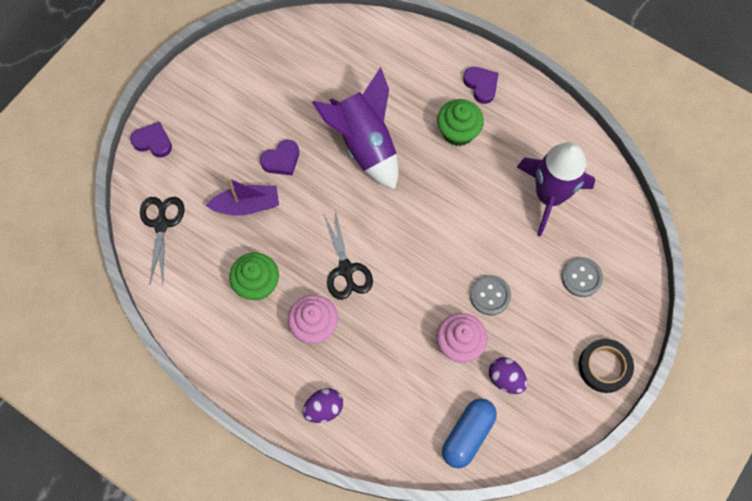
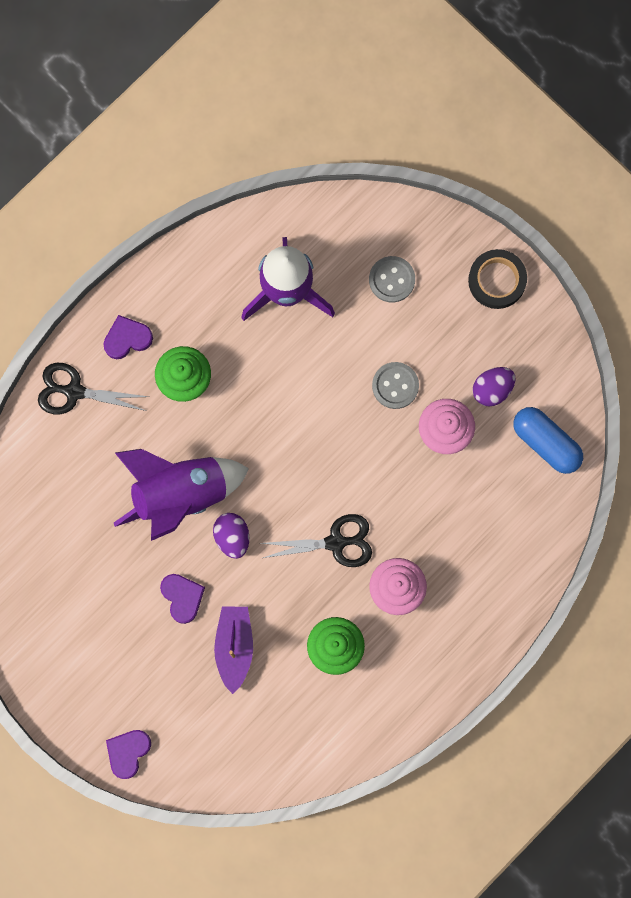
camera: 80 degrees left, 10 degrees up
(161, 224) = (240, 753): black scissors -> black scissors (74, 391)
(324, 408) = (492, 593): purple egg -> purple egg (232, 537)

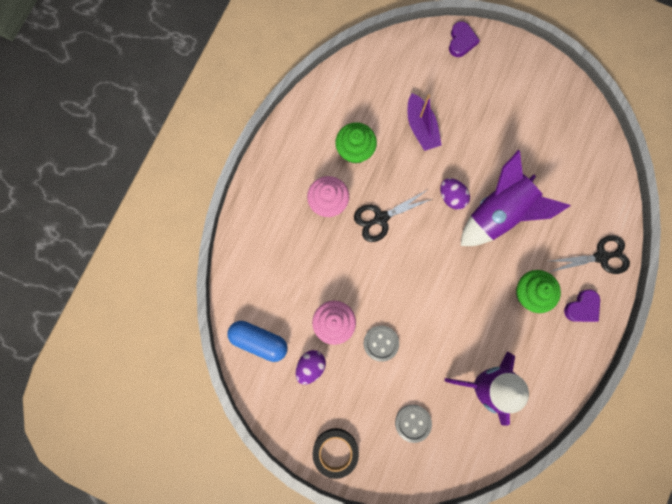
camera: 160 degrees right, 0 degrees up
(182, 597) = (468, 146): purple heart -> none

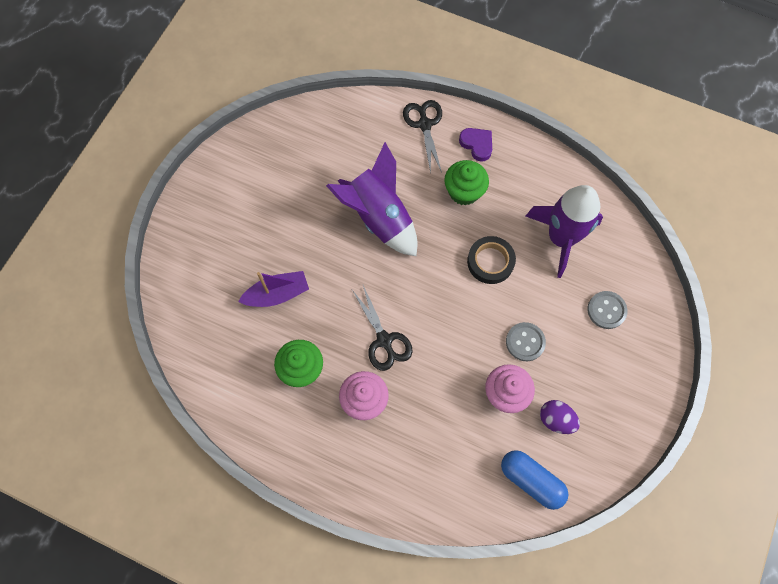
camera: 90 degrees left, 10 degrees down
(259, 340) = (531, 480): blue capsule -> blue capsule turned 75 degrees counterclockwise
(335, 451) = (645, 392): black tape -> black tape (490, 262)
(451, 197) = (360, 264): purple egg -> none
(461, 41) = (175, 247): purple heart -> none

